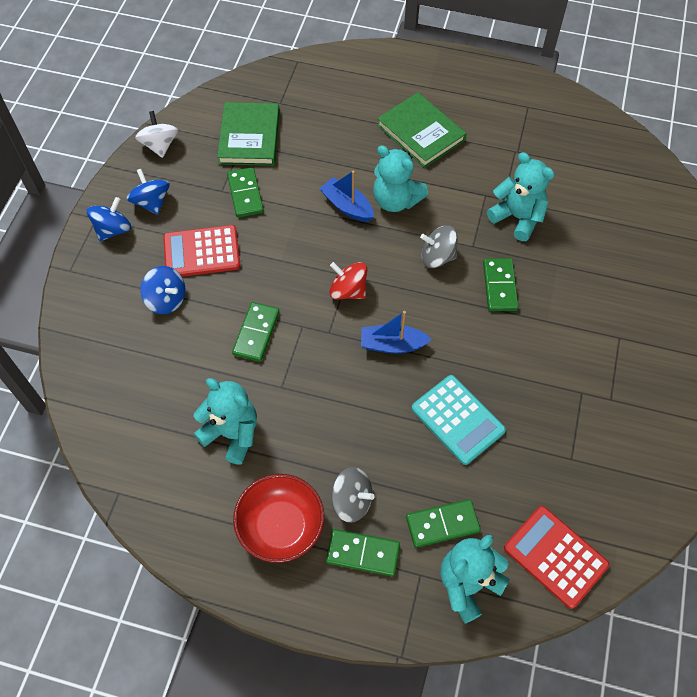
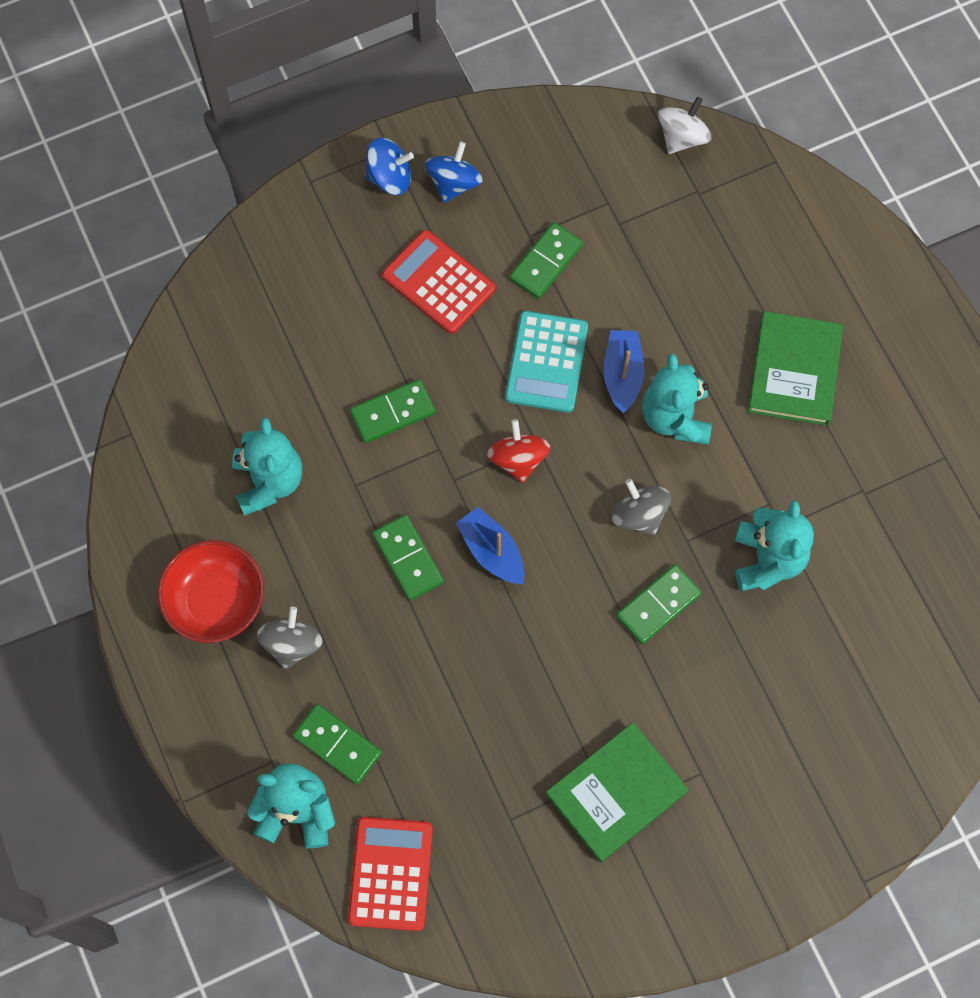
camera: 50 degrees right, 10 degrees up
(160, 145) = (530, 127): white spinning top -> white spinning top (682, 137)
(166, 300) = (356, 298): blue spinning top -> none
(249, 137) = (623, 203): green book -> green book (616, 793)
(351, 501) = (292, 644): grey spinning top -> grey spinning top turned 150 degrees counterclockwise
(363, 553) = (249, 694): green domino -> green domino (407, 558)
(457, 419) = (461, 678): turquoise calculator -> turquoise calculator (546, 362)

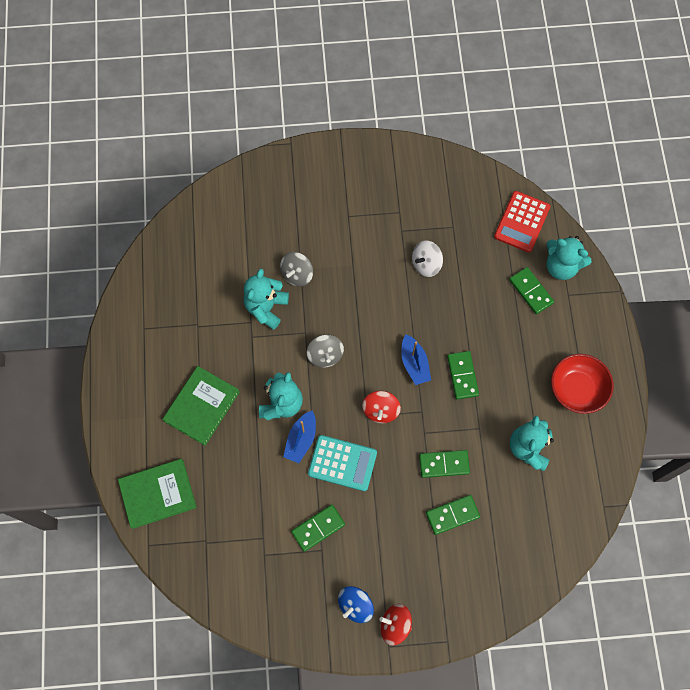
camera: 160 degrees left, 0 degrees up
(292, 644) = (540, 351): grey spinning top -> grey spinning top (297, 274)
(390, 177) = (395, 624): blue spinning top -> red spinning top
(438, 282) = (389, 538): red calculator -> none
(546, 362) = (342, 463): turquoise calculator -> turquoise calculator turned 75 degrees clockwise
(616, 793) = (394, 221): green book -> green book (158, 494)
(658, 605) = (335, 304): green domino -> green domino (452, 515)
(682, 137) = (198, 584): white spinning top -> white spinning top (426, 264)

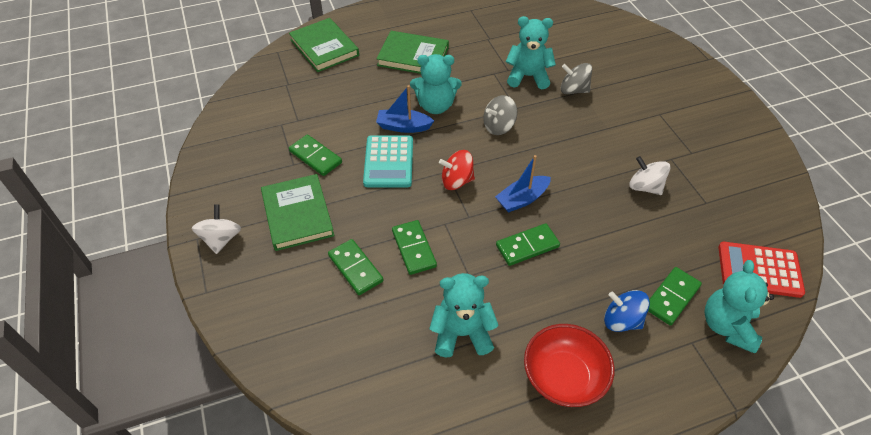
camera: 75 degrees right, 20 degrees down
(355, 605) = (239, 201): blue spinning top -> blue spinning top (622, 320)
(383, 554) = (297, 214): none -> green book
(395, 624) = (221, 239): red spinning top -> white spinning top

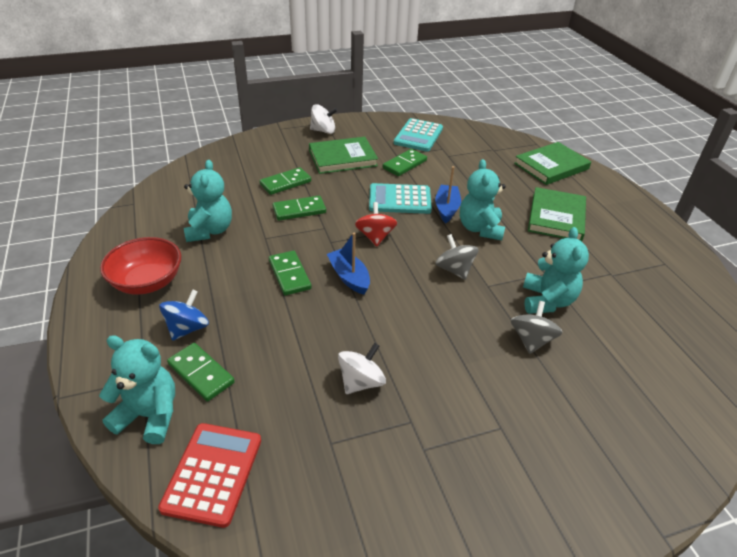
camera: 90 degrees right, 10 degrees down
(248, 143) = (418, 136): none -> turquoise calculator

